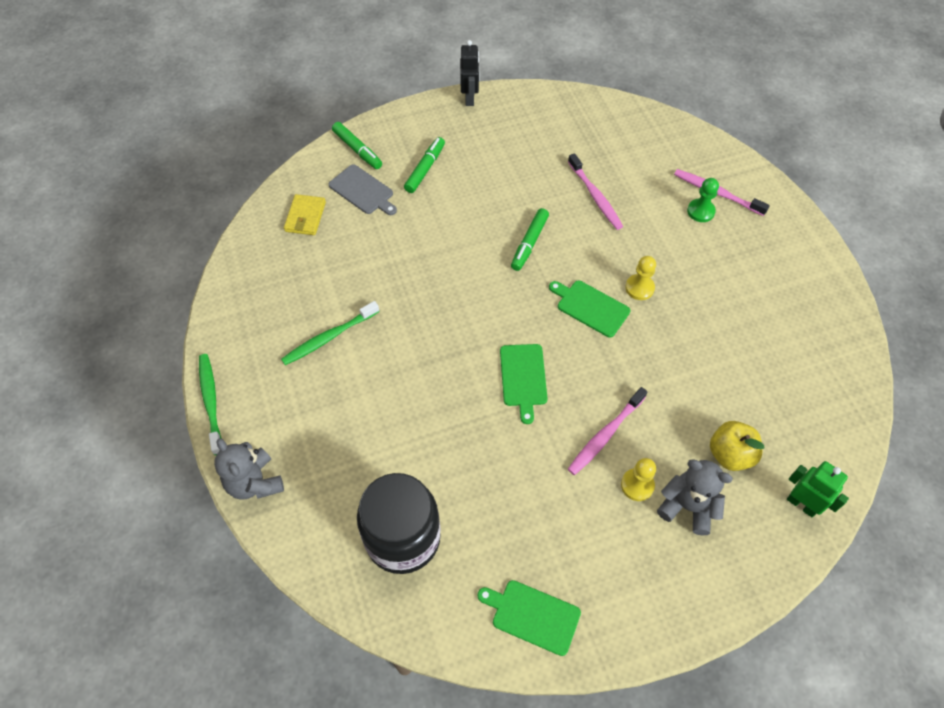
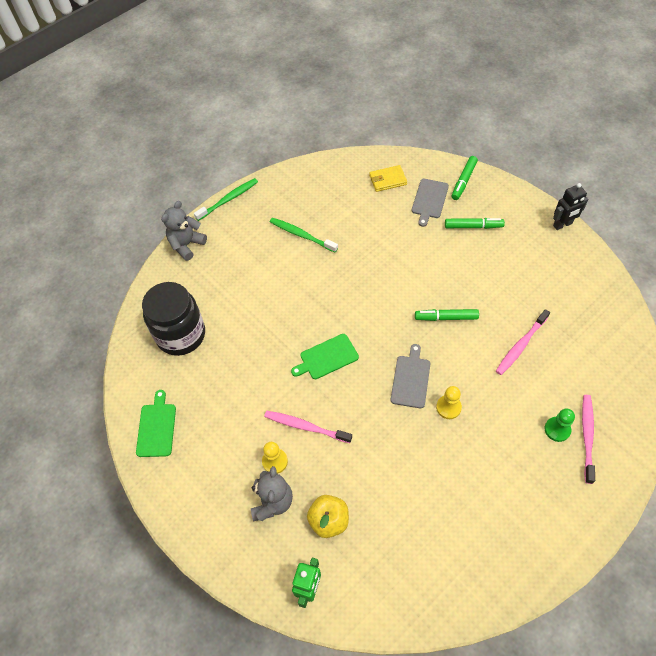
camera: 70 degrees right, 0 degrees up
(590, 307) = (411, 379): green cutting board -> grey cutting board

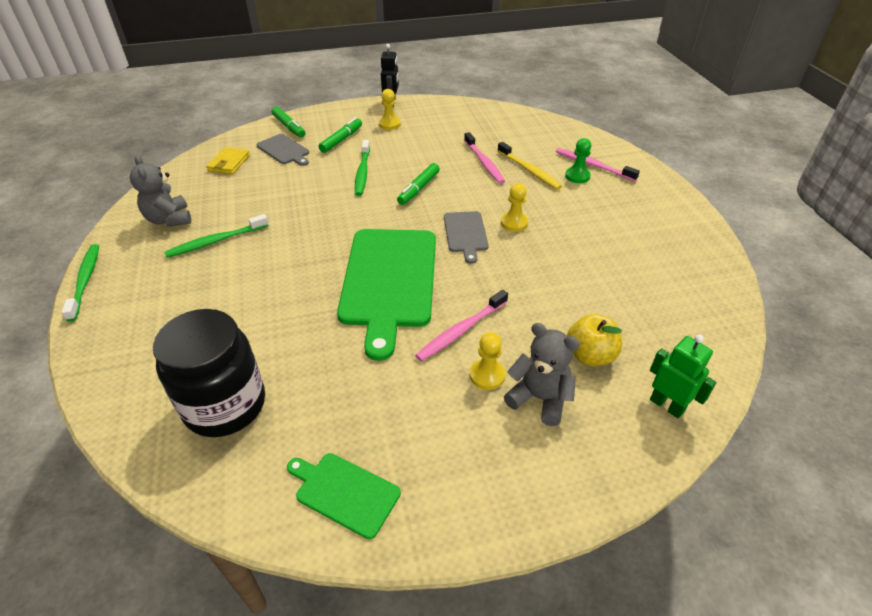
camera: 65 degrees left, 15 degrees down
(186, 245) = (95, 346): grey teddy bear -> grey teddy bear (169, 219)
(327, 357) = (389, 281): green cutting board -> green cutting board, size x2.07
(411, 379) = (465, 234): grey cutting board -> grey cutting board turned 135 degrees counterclockwise
(439, 267) = (362, 172): none -> green toothbrush
(525, 244) = (389, 124): none -> yellow pawn
(536, 386) = (529, 170): none -> yellow toothbrush

